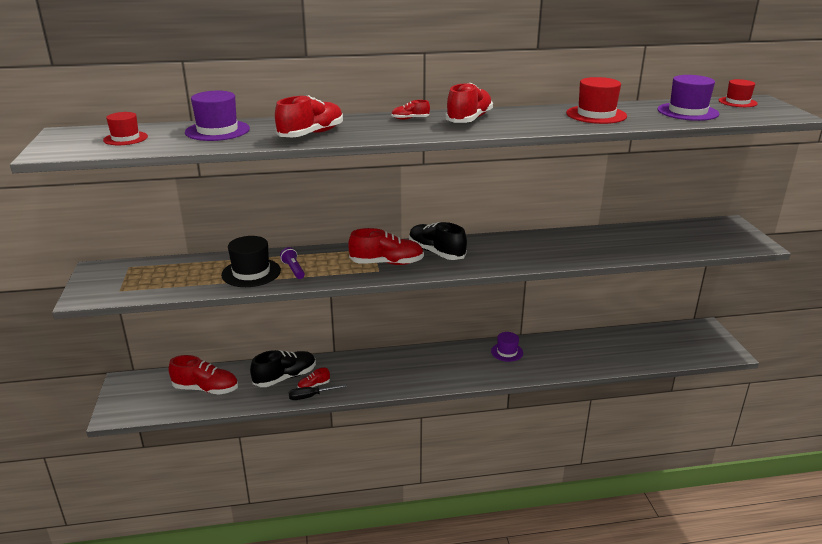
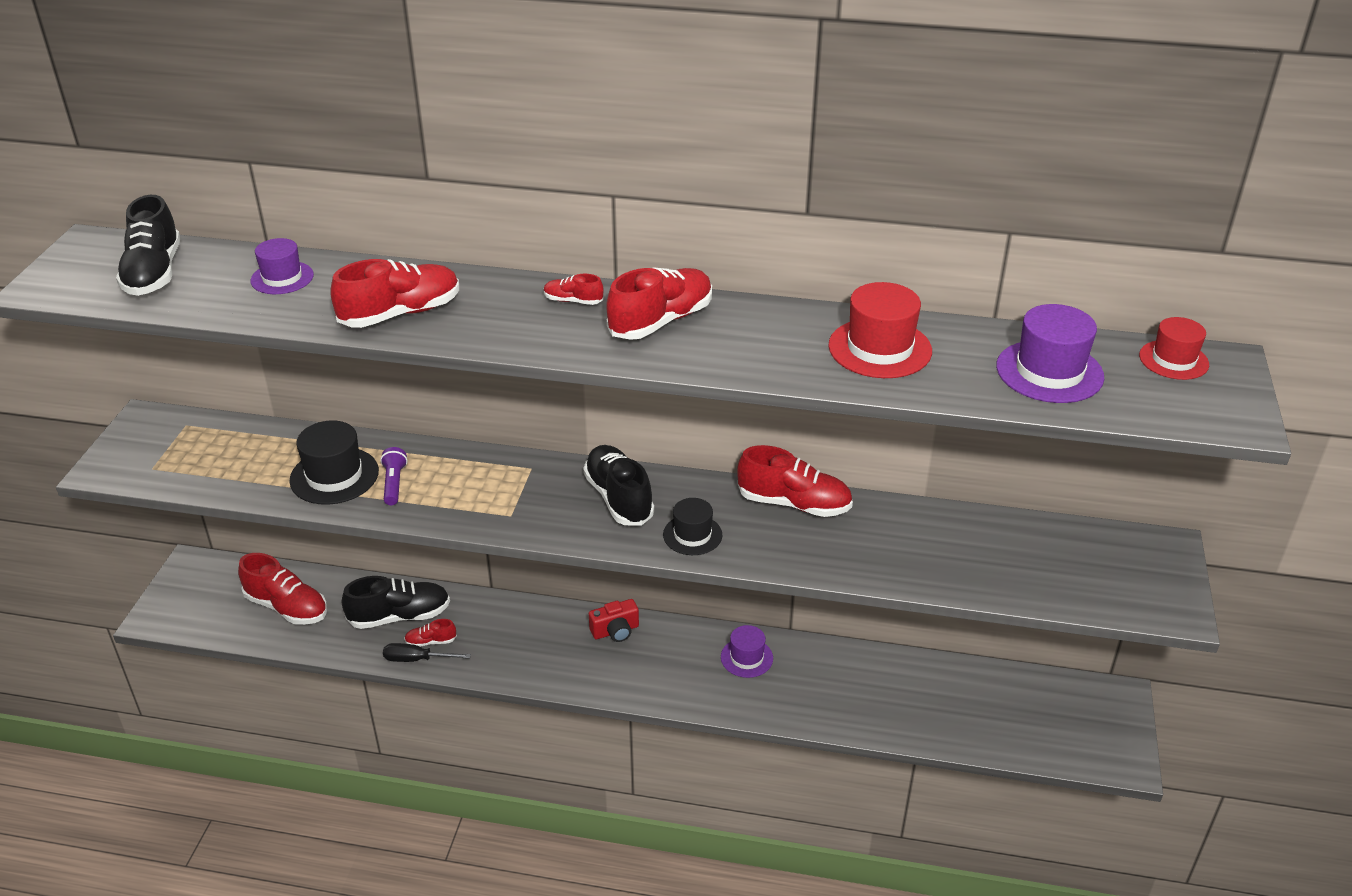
camera: 20 degrees right, 10 degrees up
(125, 138) = (154, 273): red hat -> black shoe
(217, 131) = (282, 278): purple hat -> purple hat, size x0.64
(387, 263) = (532, 503): red shoe -> red shoe (794, 504)
(424, 356) = (615, 631): none -> red camera
(492, 260) = (692, 535): none -> black hat

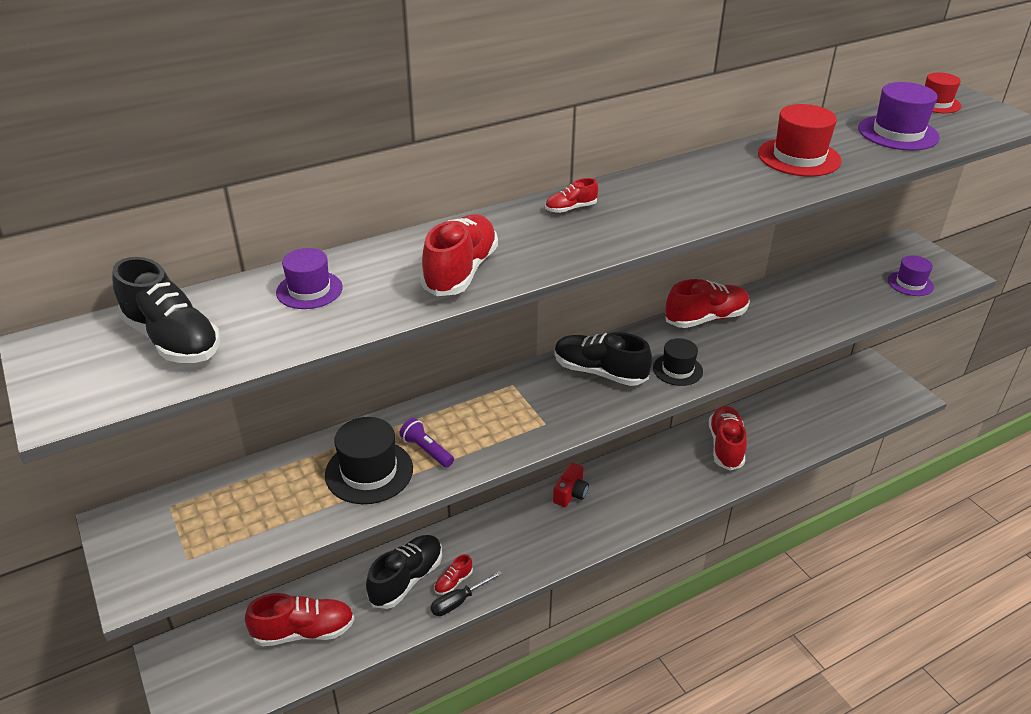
camera: 40 degrees left, 0 degrees up
(661, 321) = (650, 196): red shoe -> red shoe (725, 446)
(746, 657) = (668, 460): purple hat -> purple hat (910, 283)

